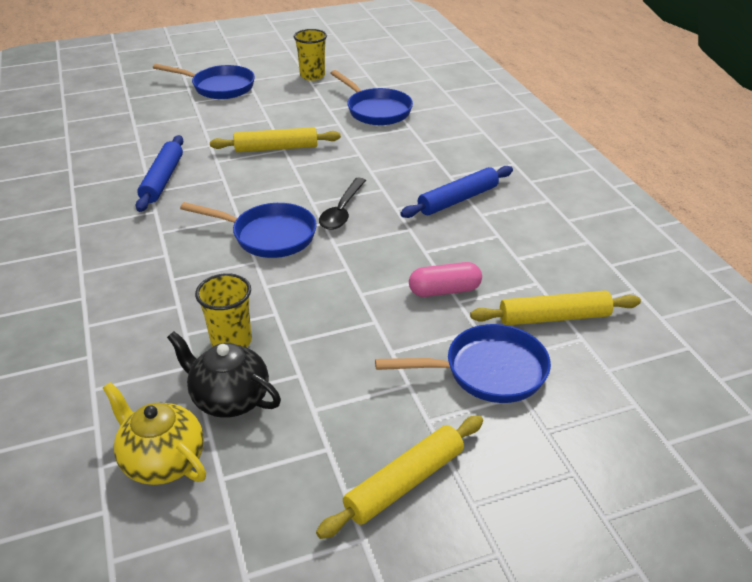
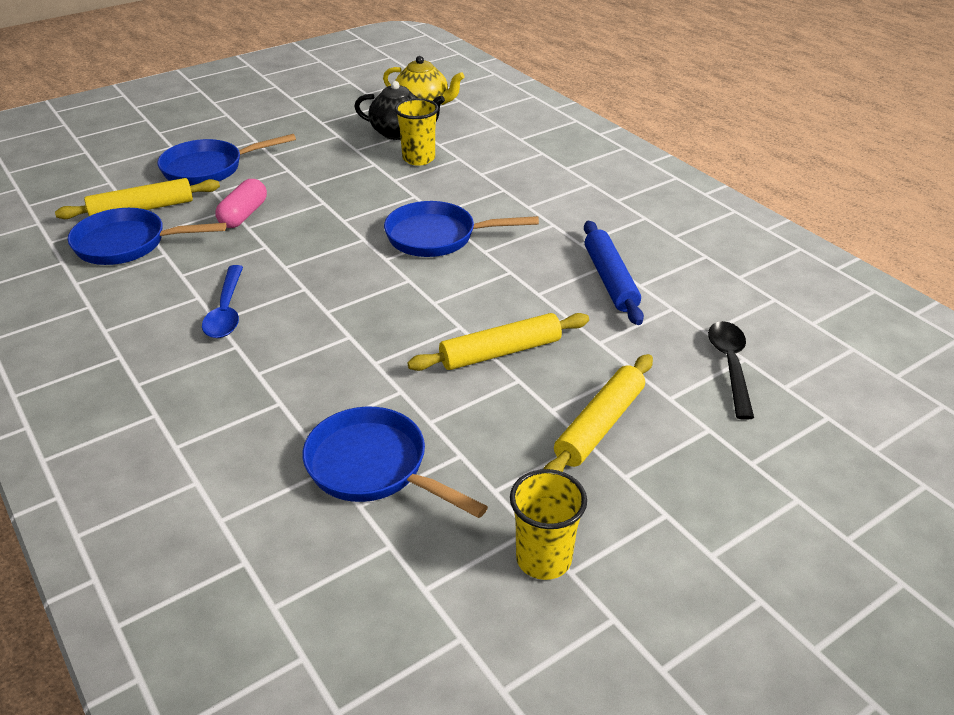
camera: 165 degrees right, 0 degrees up
(219, 87) = (701, 479): blue pan -> blue pan (128, 244)
(342, 211) = (368, 274): black spoon -> black spoon (730, 365)
(404, 482) = (269, 116): yellow rolling pin -> yellow rolling pin (600, 425)
(444, 290) = (244, 215): pink capsule -> pink capsule turned 45 degrees counterclockwise
(458, 199) = (226, 311): blue rolling pin -> blue spoon

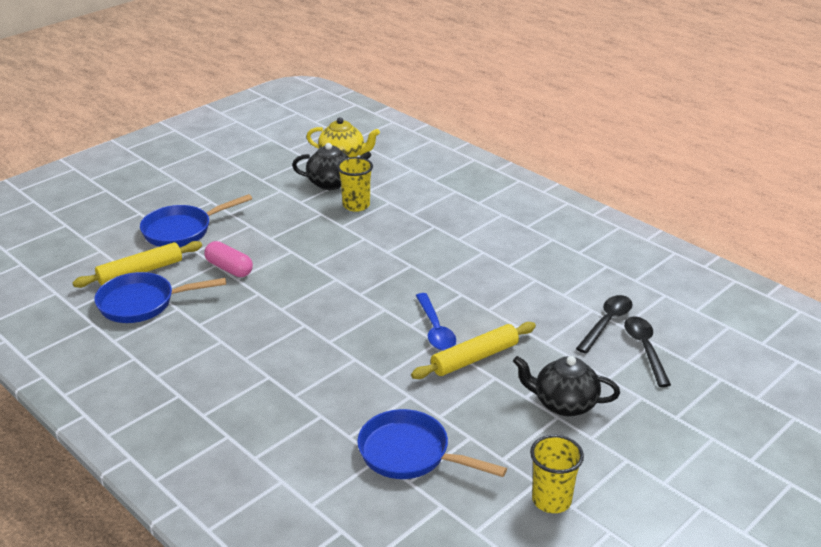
camera: 10 degrees left, 5 degrees down
(226, 311) = (249, 350): blue spoon -> blue spoon (435, 330)
(244, 215) = (229, 268): pink capsule -> pink capsule turned 60 degrees counterclockwise
(438, 237) = (395, 271): blue pan -> none
(600, 425) = (564, 404): yellow rolling pin -> black teapot
(610, 280) = (540, 293): blue rolling pin -> none
(687, 326) = (607, 323): none -> black spoon

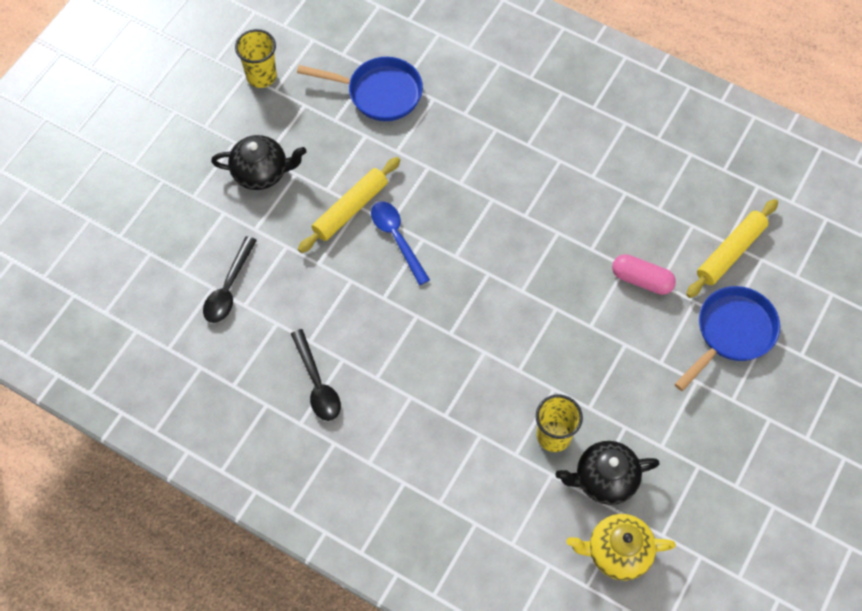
camera: 165 degrees right, 30 degrees up
(142, 303) = (697, 207): blue pan -> none
(645, 349) = (190, 259): black spoon -> black spoon (317, 384)

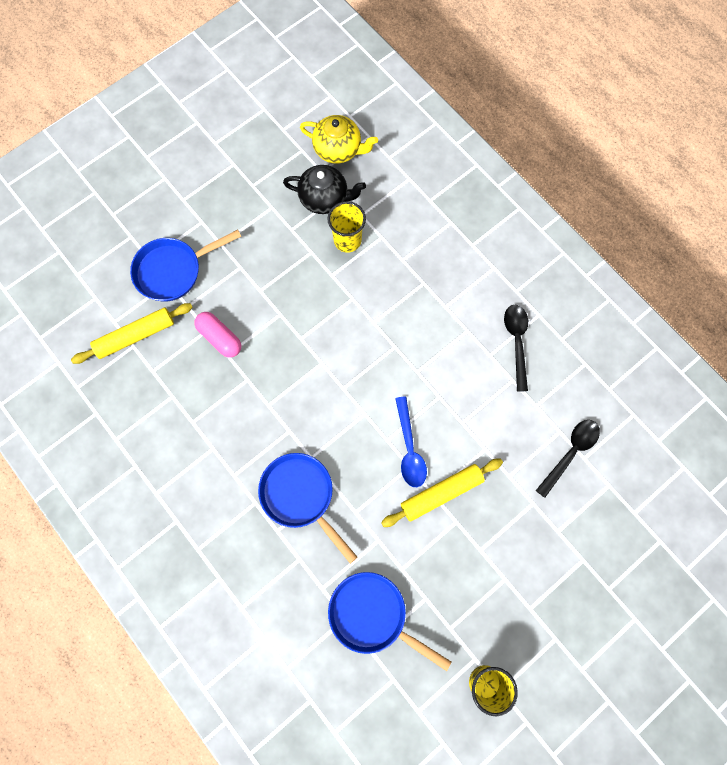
camera: 160 degrees left, 10 degrees up
(261, 173) = (513, 563): black teapot -> none
(487, 163) = (301, 496): none -> blue pan

